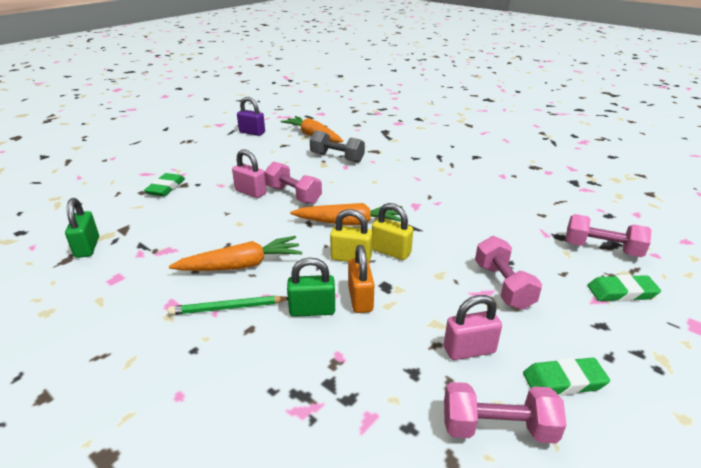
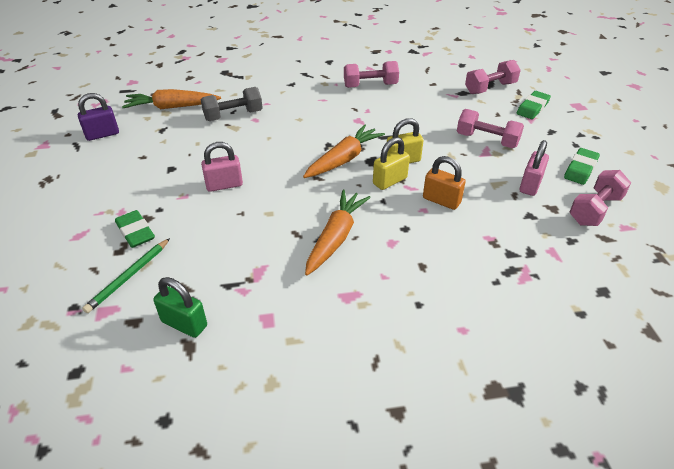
camera: 50 degrees left, 10 degrees up
(228, 308) = (385, 266): green pencil -> green pencil (129, 276)
(293, 195) = (263, 165): pink dumbbell -> pink dumbbell (370, 85)
(312, 310) = (431, 227): green padlock -> none

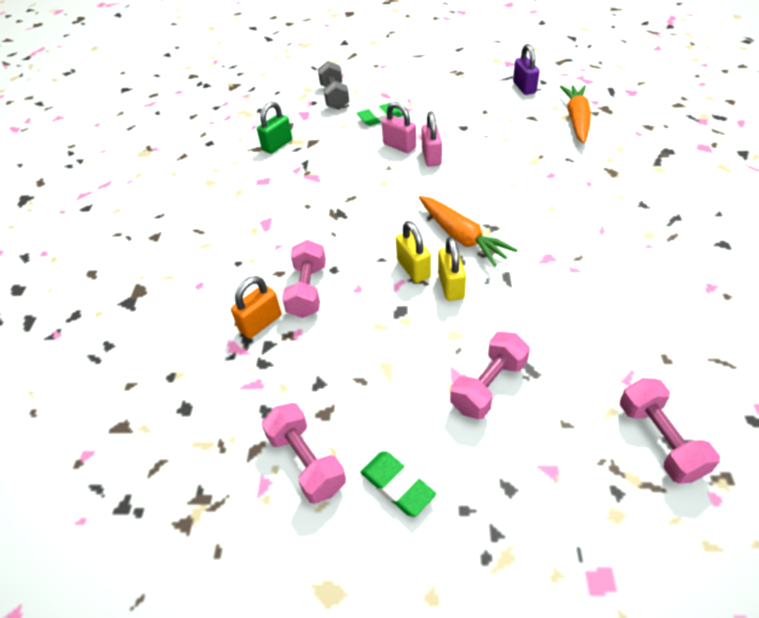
camera: 105 degrees right, 5 degrees up
(129, 276) = (332, 119): green pencil -> none
(233, 115) = (559, 159): grey dumbbell -> grey dumbbell (334, 97)
(336, 237) = (337, 221): orange carrot -> none
(370, 85) = (648, 281): pink dumbbell -> pink dumbbell (307, 290)
(441, 200) = (368, 306): orange padlock -> orange padlock (260, 323)
(530, 185) = (375, 404): pink padlock -> pink padlock (399, 146)
(532, 108) = (588, 487): green eraser -> none

